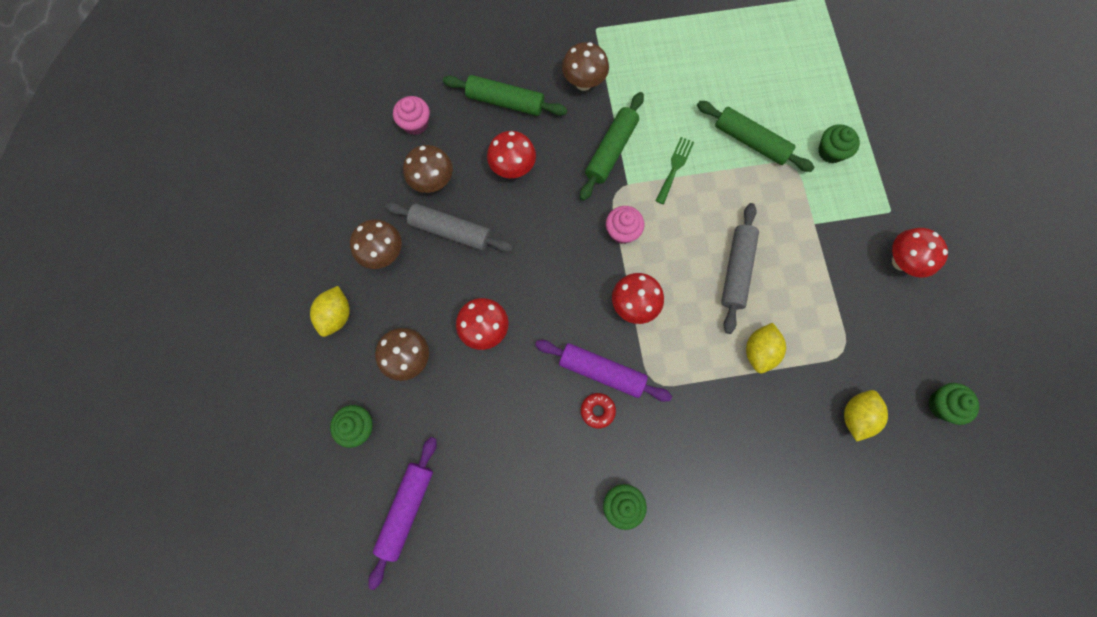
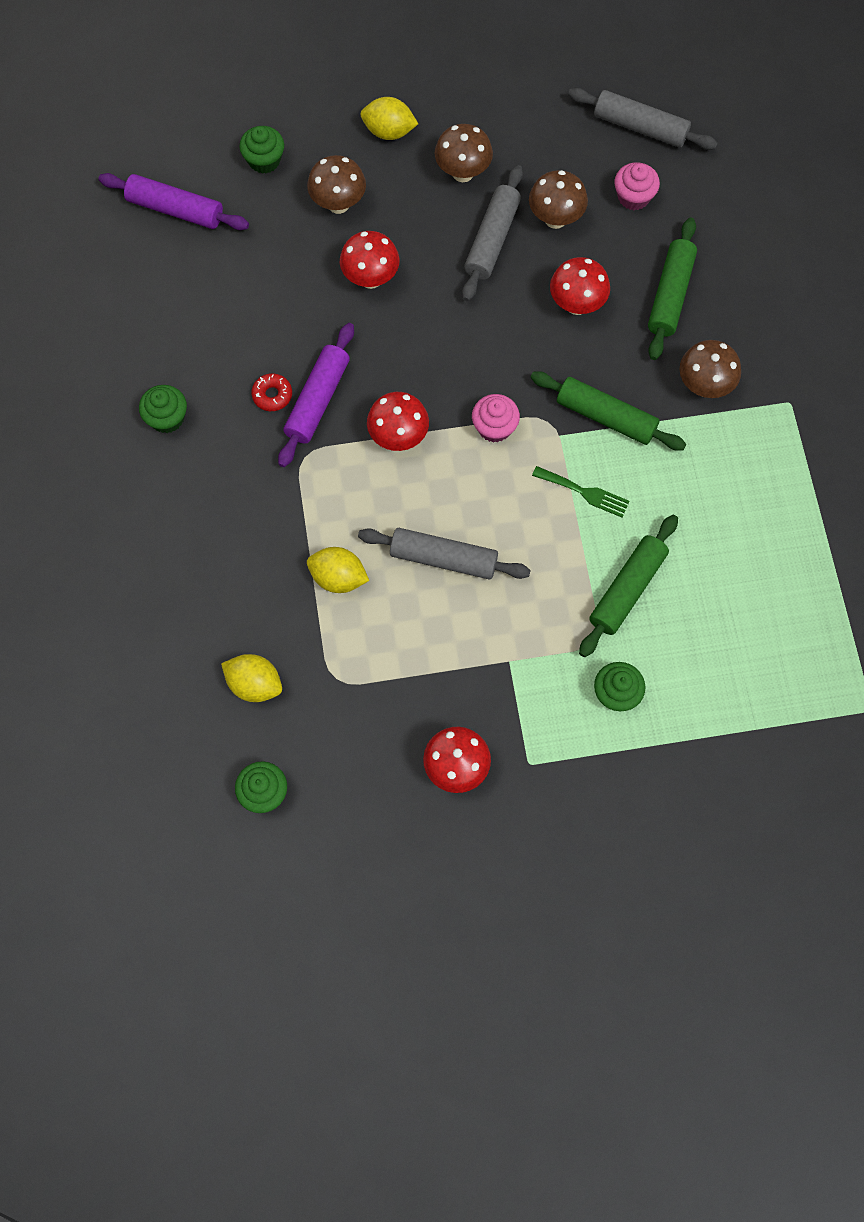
camera: 90 degrees right, 5 degrees down
(349, 116) = (640, 127): none -> grey rolling pin

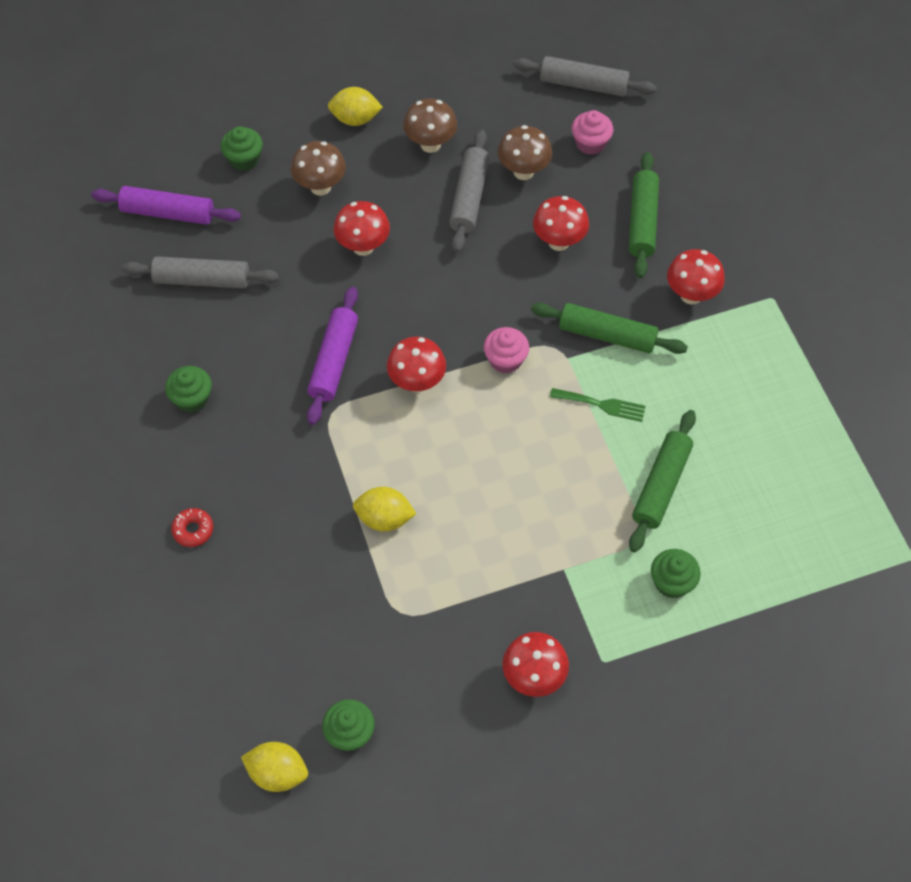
camera: 10 degrees left, 10 degrees down
(254, 684) = (321, 631): yellow lemon -> yellow lemon (277, 773)
(272, 395) = (289, 363): red donut -> red donut (193, 530)
(443, 558) = (482, 485): grey rolling pin -> grey rolling pin (202, 280)
(704, 386) = (691, 295): brown mushroom -> red mushroom

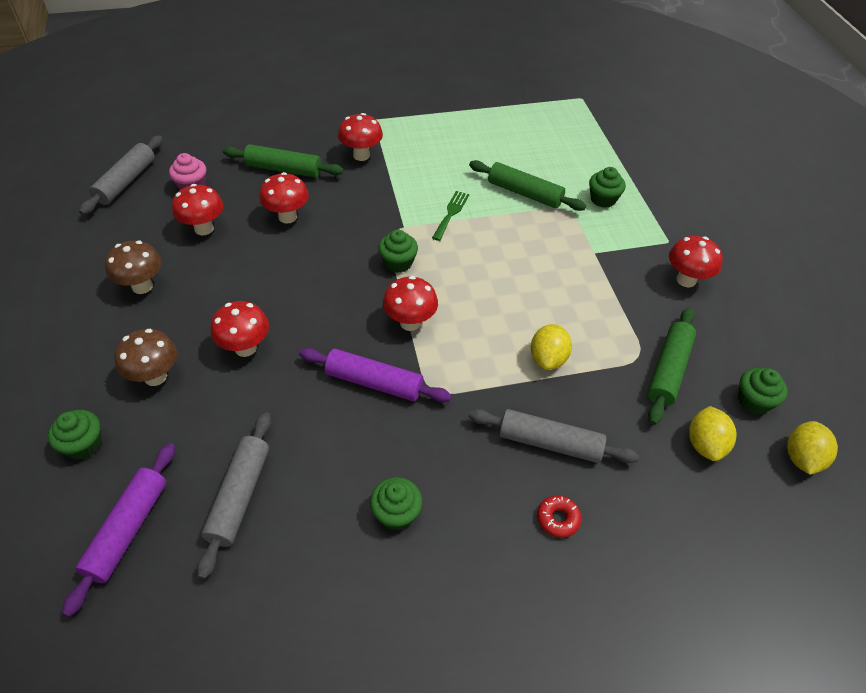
camera: 85 degrees left, 10 degrees down
(355, 119) = (79, 340): yellow lemon -> yellow lemon (705, 444)
(469, 197) = (217, 266): grey rolling pin -> grey rolling pin (550, 443)
(505, 360) = (398, 263): pink cupcake -> green cupcake
(523, 172) = (204, 229): brown mushroom -> red mushroom
(607, 335) = (387, 202): green rolling pin -> green rolling pin (668, 370)

